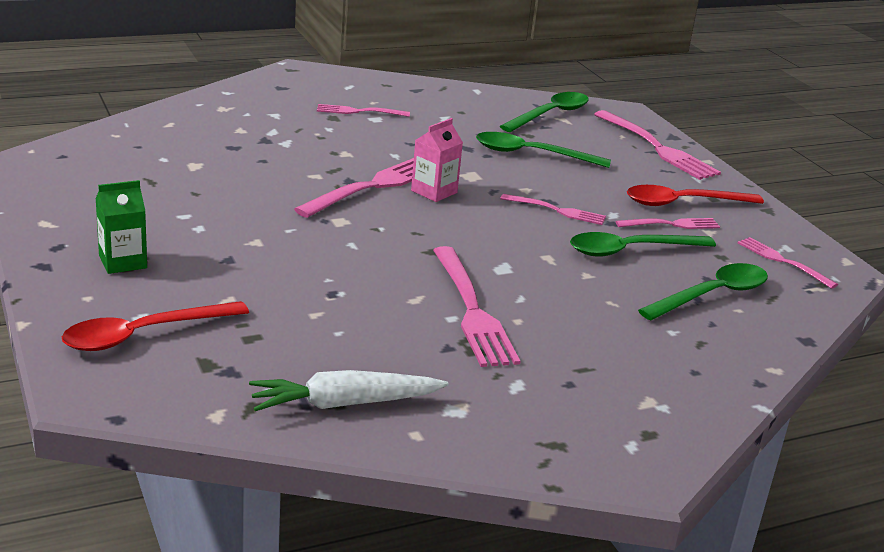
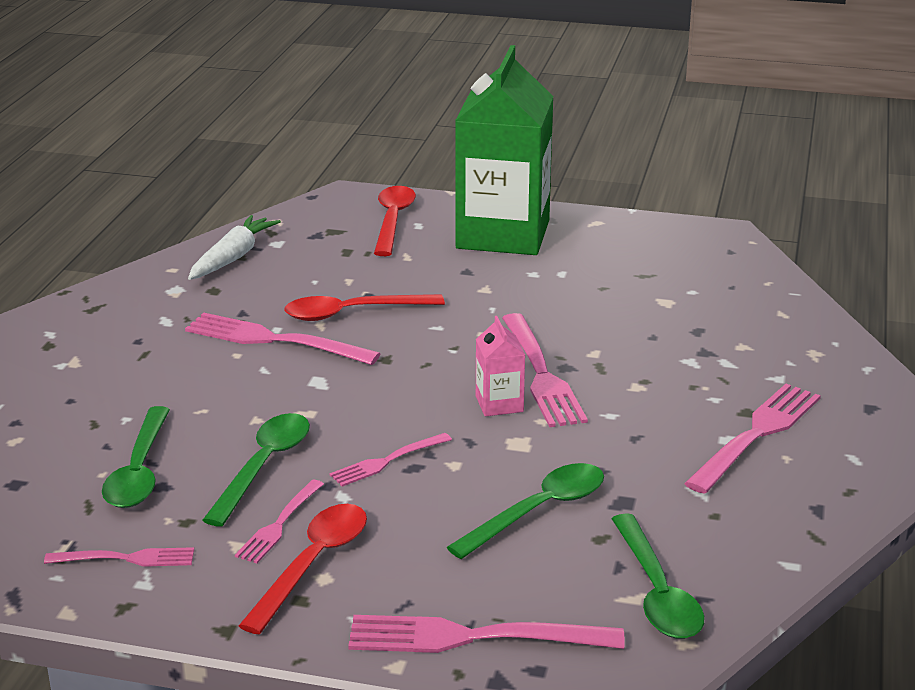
camera: 130 degrees right, 0 degrees up
(123, 262) = (503, 234): green carton -> green carton, size x2.47
(359, 111) = (756, 435): pink fork -> pink fork, size x1.74
(377, 289) = (353, 313): none -> red spoon

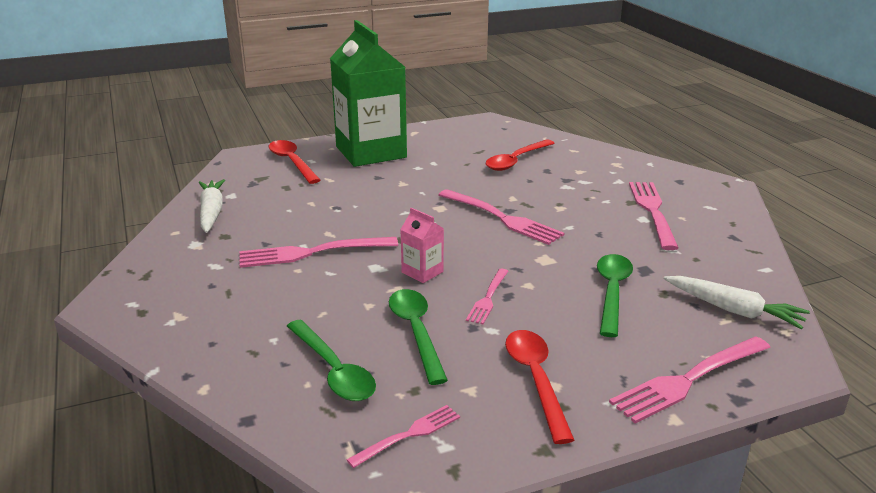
camera: 35 degrees left, 0 degrees up
(279, 524) = (479, 364): pink fork -> none
(353, 313) = (341, 220): red spoon -> red spoon (516, 161)
(499, 404) = (503, 242): pink carton -> pink carton (422, 272)
(656, 592) = (733, 310): green spoon -> white carrot

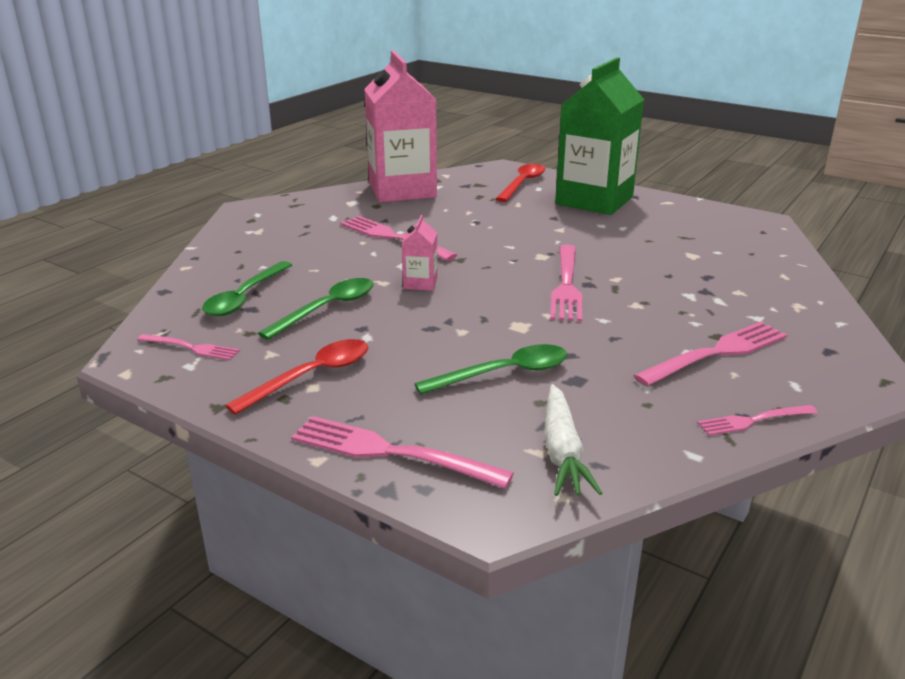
camera: 55 degrees right, 0 degrees up
(211, 212) = (402, 190): white carrot -> pink carton
(488, 298) = (415, 320): pink fork -> pink fork (753, 420)
(516, 161) = (699, 257): red spoon -> none

